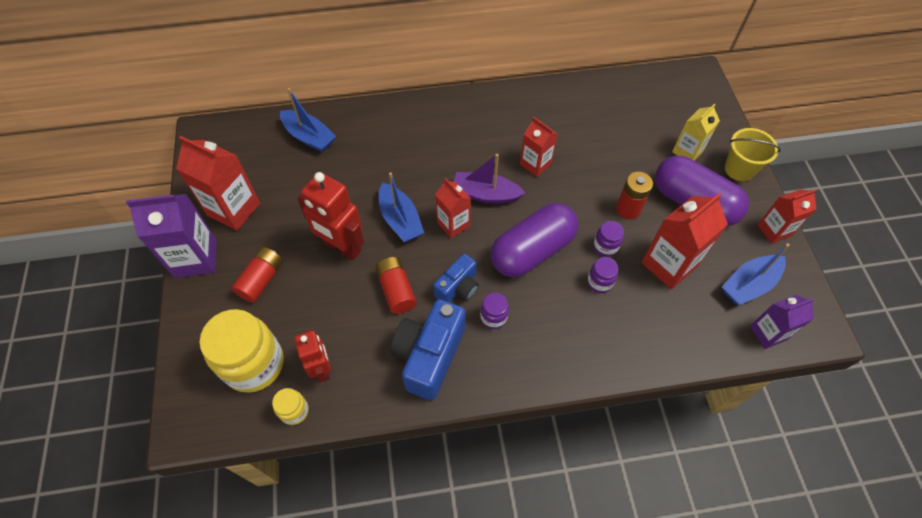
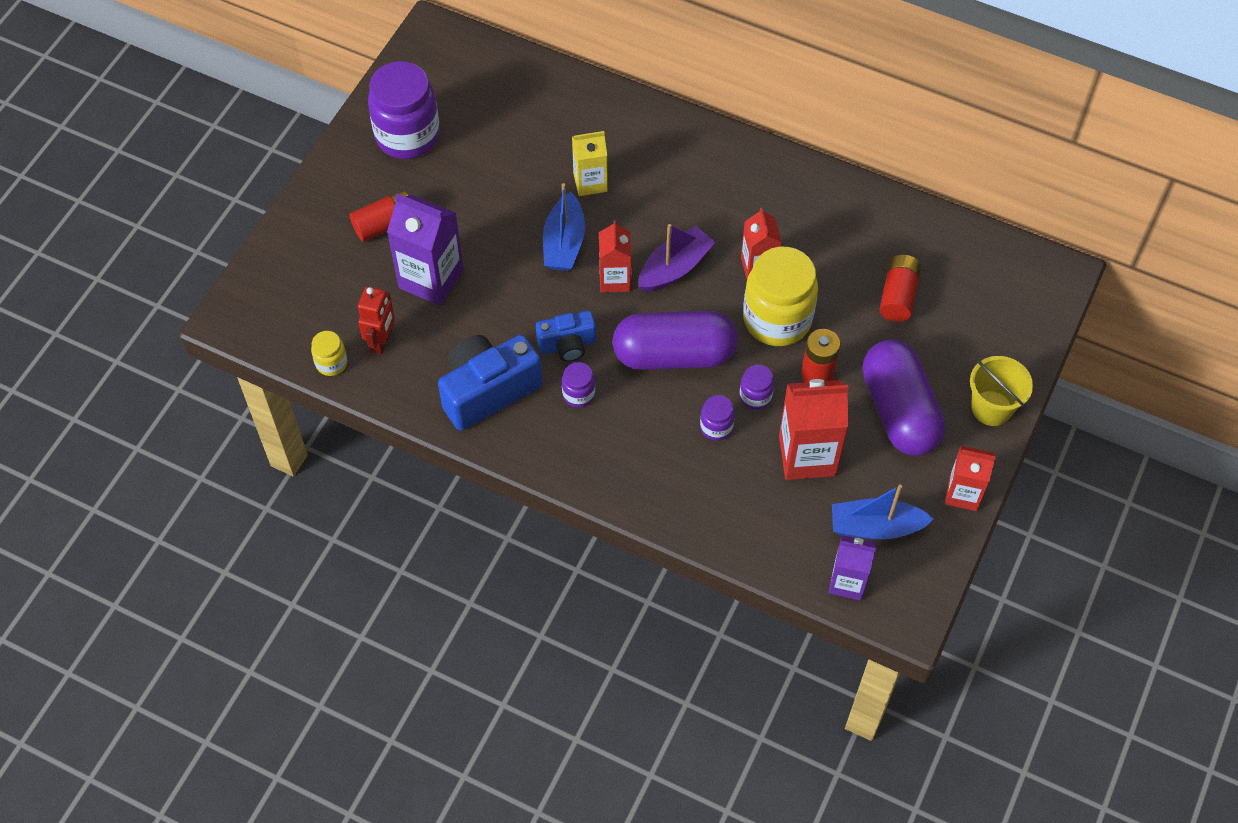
camera: 35 degrees right, 0 degrees up
(196, 258) = (339, 166): purple carton -> purple carton (431, 279)
(234, 209) = (407, 136): red carton -> purple jar
(254, 364) = (325, 300): yellow jar -> yellow jar (777, 319)
(309, 137) = (538, 98): blue boat -> none
(342, 247) = (484, 237): red robot -> none
(396, 290) = (505, 311): red battery -> red battery (898, 296)
(485, 194) = (675, 268): purple boat -> purple boat turned 90 degrees clockwise
(687, 151) = (949, 353): yellow carton -> yellow carton (590, 182)

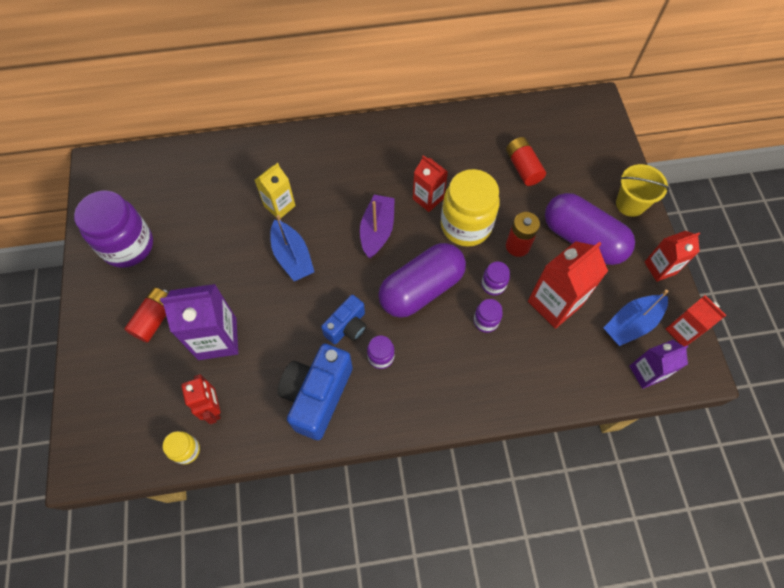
camera: 35 degrees left, 5 degrees up
(615, 279) = (344, 261): red carton -> red carton (682, 331)

